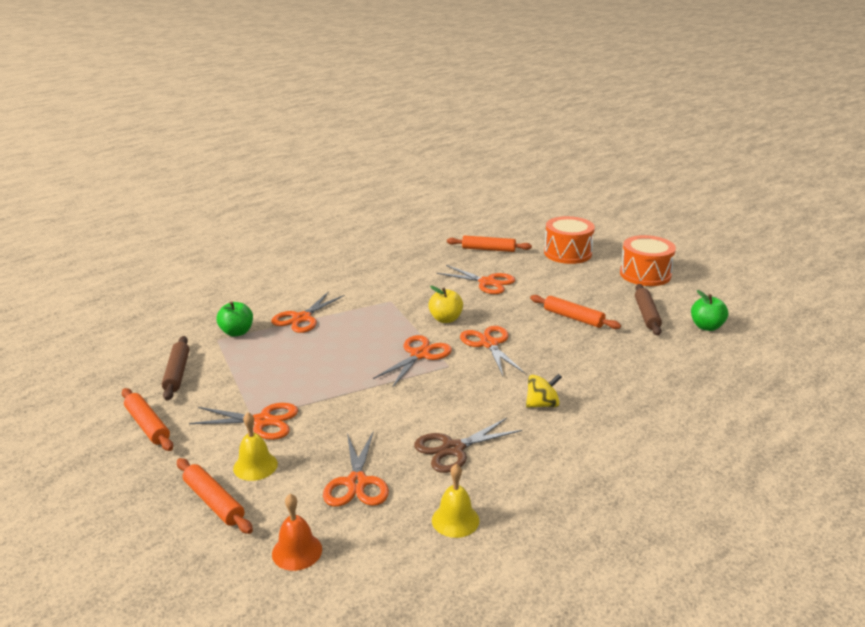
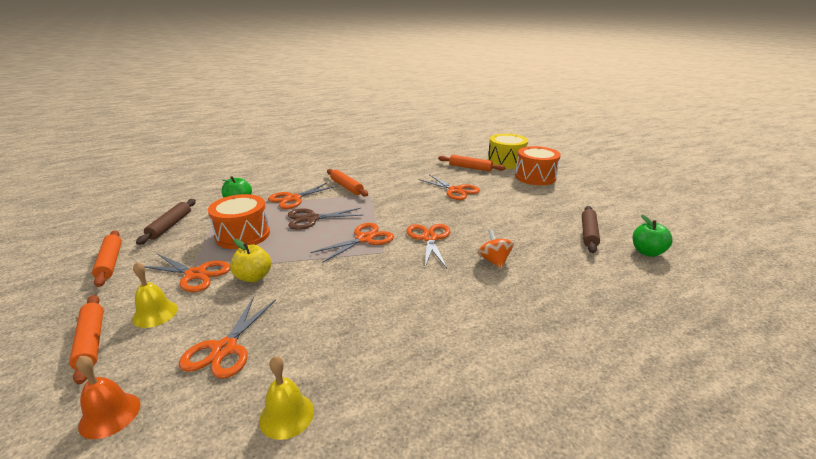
camera: 15 degrees right, 0 degrees up
(445, 319) = (404, 214): yellow apple -> yellow apple (253, 277)
(453, 449) = (337, 331): brown scissors -> brown scissors (311, 219)
(526, 236) = (506, 162): none -> yellow drum
(542, 404) = (449, 301): yellow spinning top -> none
(566, 358) = (494, 261): none -> orange spinning top
(573, 318) = (517, 227): orange rolling pin -> orange rolling pin (346, 187)
(645, 274) = (599, 200): orange drum -> orange drum (243, 235)

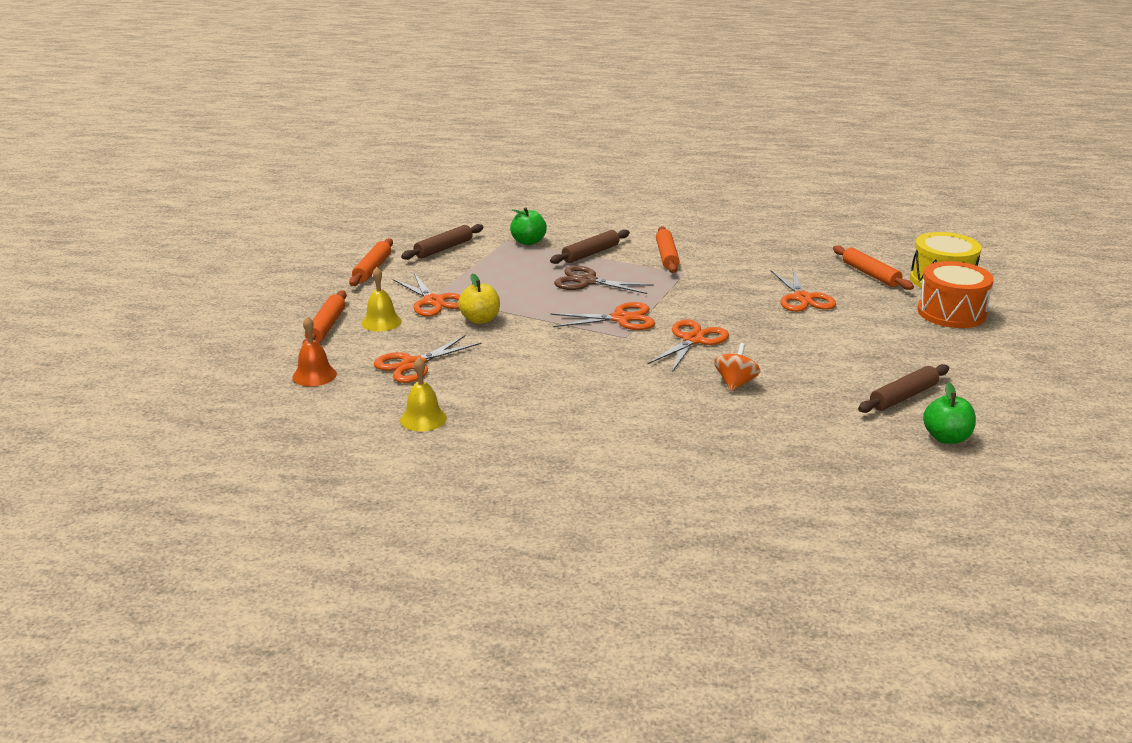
camera: 35 degrees right, 0 degrees up
(243, 235) = (503, 278): orange drum -> none
(293, 198) = (590, 253): orange scissors -> brown rolling pin

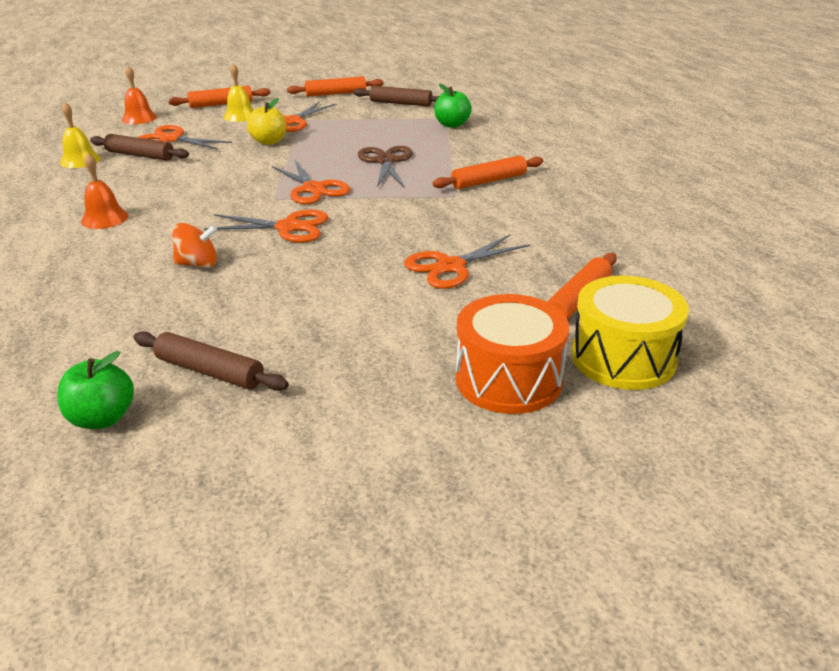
camera: 65 degrees right, 5 degrees up
(590, 253) = (454, 150): brown rolling pin -> brown rolling pin (140, 155)
(604, 415) = (104, 218): none -> orange bell

